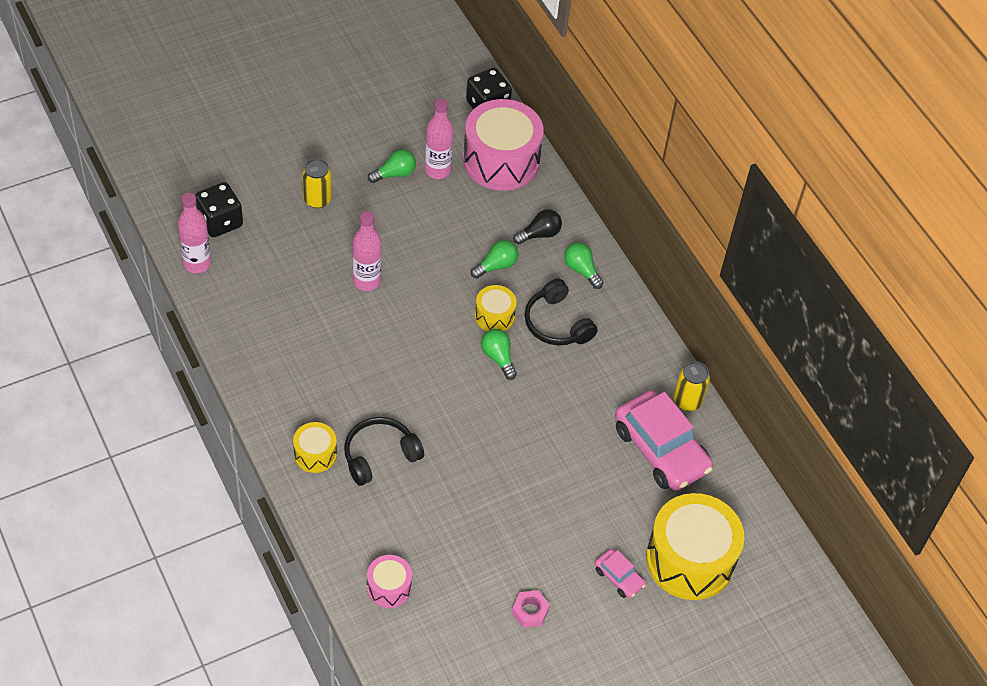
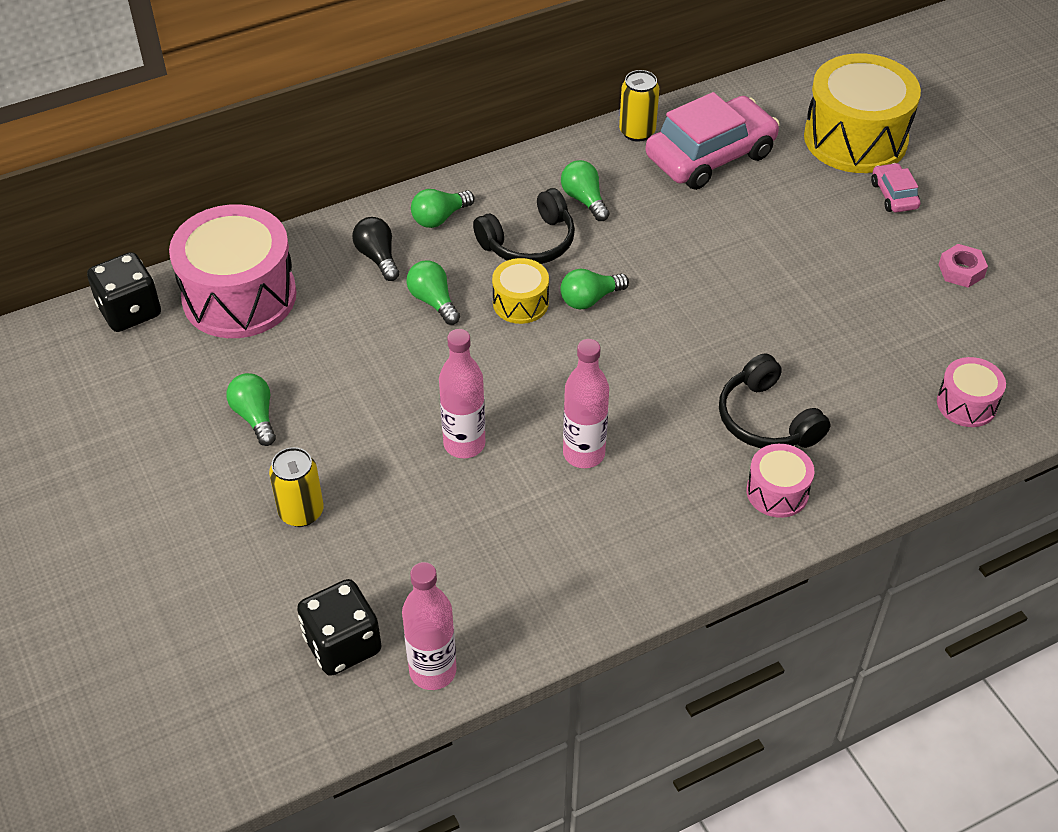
camera: 85 degrees left, 5 degrees down
(315, 454) = (777, 492): yellow drum -> pink drum
(437, 170) = (252, 366): pink bottle -> pink bottle (584, 454)
(604, 360) = (584, 200): none -> green light bulb
(619, 577) = (894, 195): pink car -> pink car turned 60 degrees counterclockwise

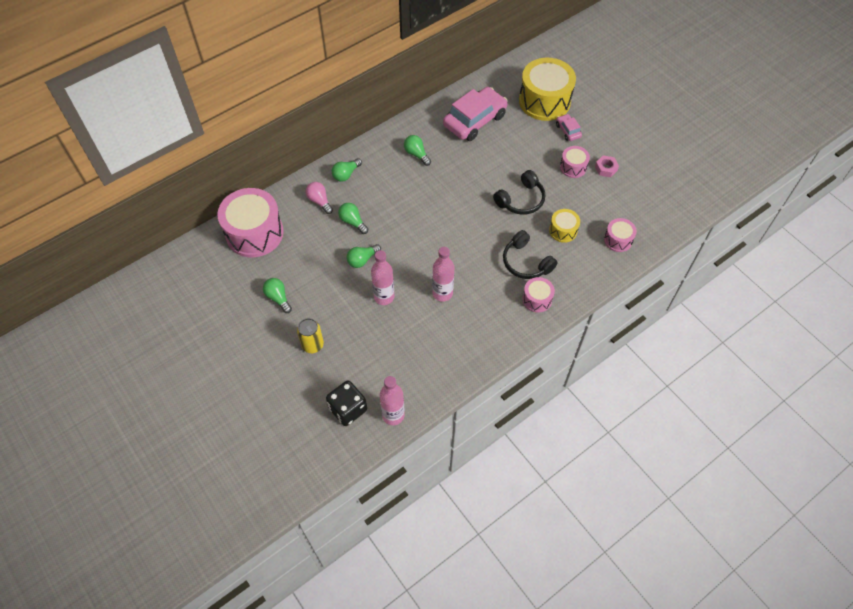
camera: 10 degrees left, 10 degrees up
(130, 311) = (200, 249): black dice -> none
(378, 257) = (319, 201): black light bulb -> pink light bulb
(520, 303) = (396, 216): yellow drum -> yellow drum (563, 230)
(529, 242) = (393, 182): black headphones -> black headphones (521, 200)
(590, 299) = (429, 209): green light bulb -> green light bulb (362, 260)
(637, 132) = (435, 111): yellow can -> none
(893, 260) = (573, 167): none -> pink drum

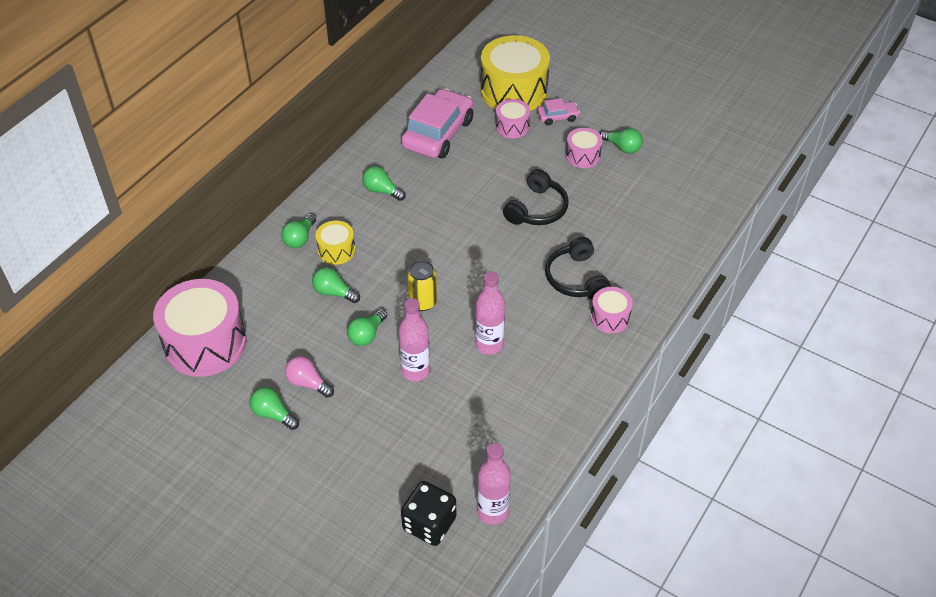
camera: 20 degrees left, 10 degrees down
(312, 345) = (346, 458): yellow can -> yellow can (423, 302)
(319, 201) = (278, 280): pink light bulb -> pink light bulb (308, 383)
(526, 262) = (576, 278): black headphones -> black headphones turned 45 degrees clockwise
(563, 230) = (604, 230): yellow drum -> yellow drum (336, 250)
(568, 131) = (557, 117): pink car -> pink car turned 120 degrees clockwise
(606, 168) = (622, 147): pink nut -> green light bulb
(618, 240) = (674, 222): pink drum -> pink drum (512, 126)

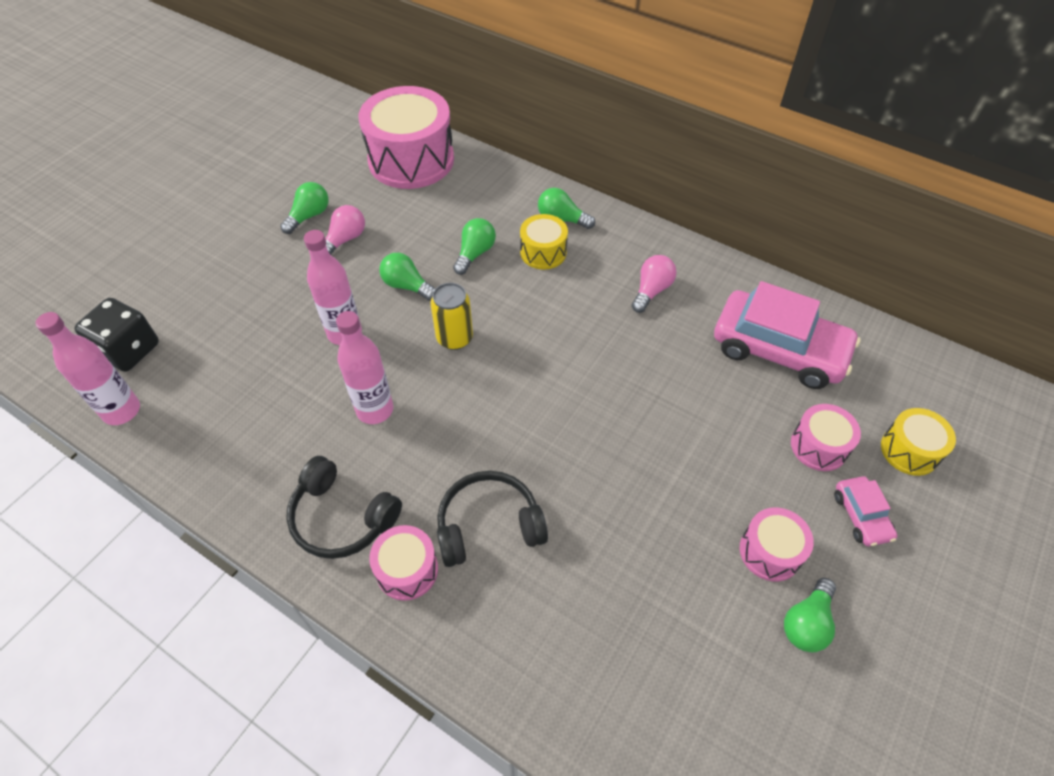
camera: 90 degrees right, 5 degrees up
(382, 190) = (651, 290): green light bulb -> pink light bulb
(514, 91) = (909, 450): yellow drum -> yellow drum, size x0.49
(537, 209) = (634, 476): black headphones -> black headphones (342, 517)

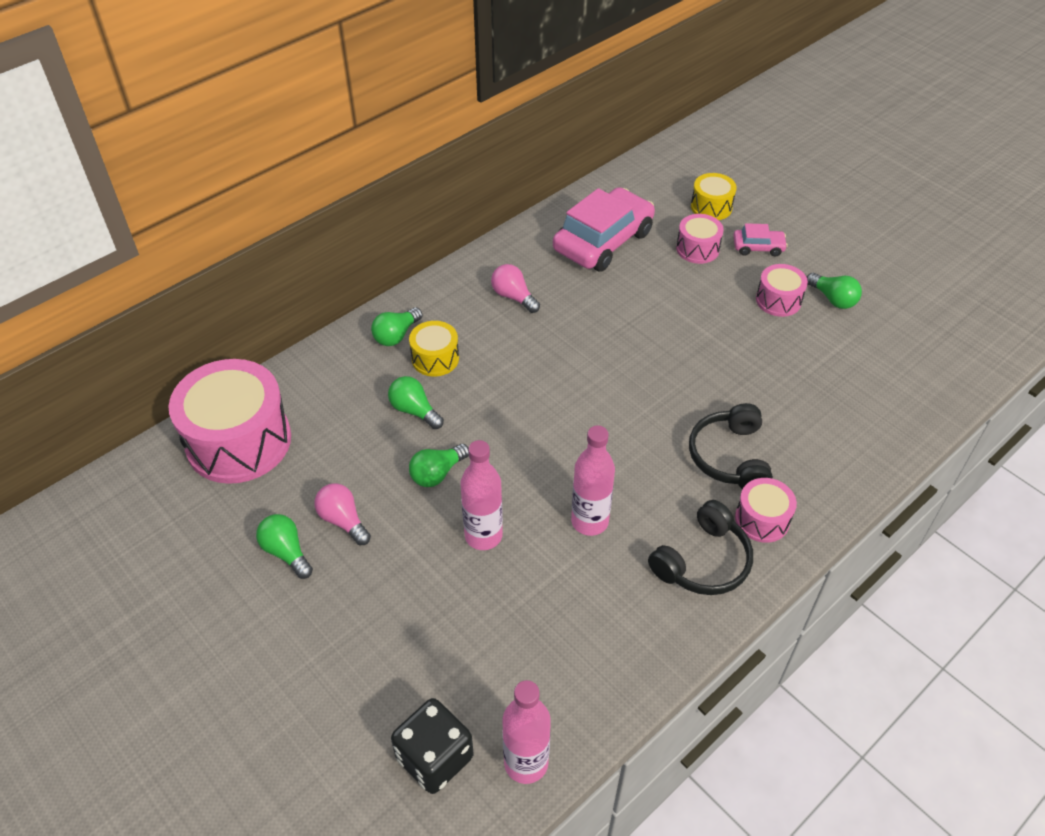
camera: 75 degrees left, 5 degrees down
(454, 338) = (521, 446): yellow can -> none

